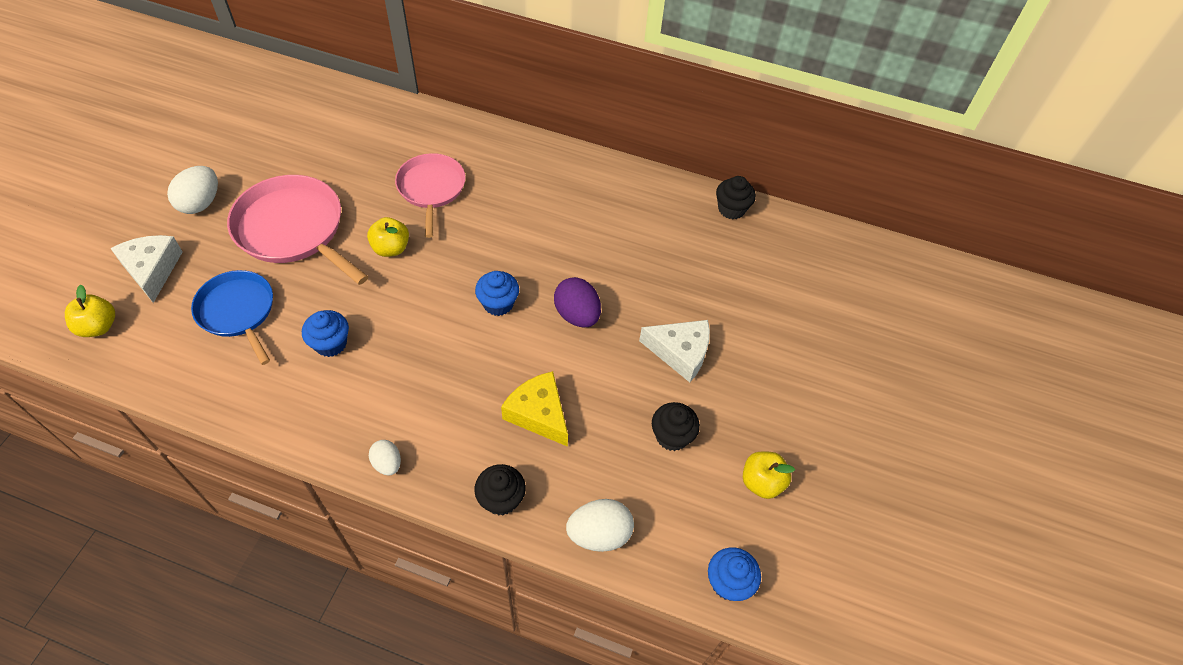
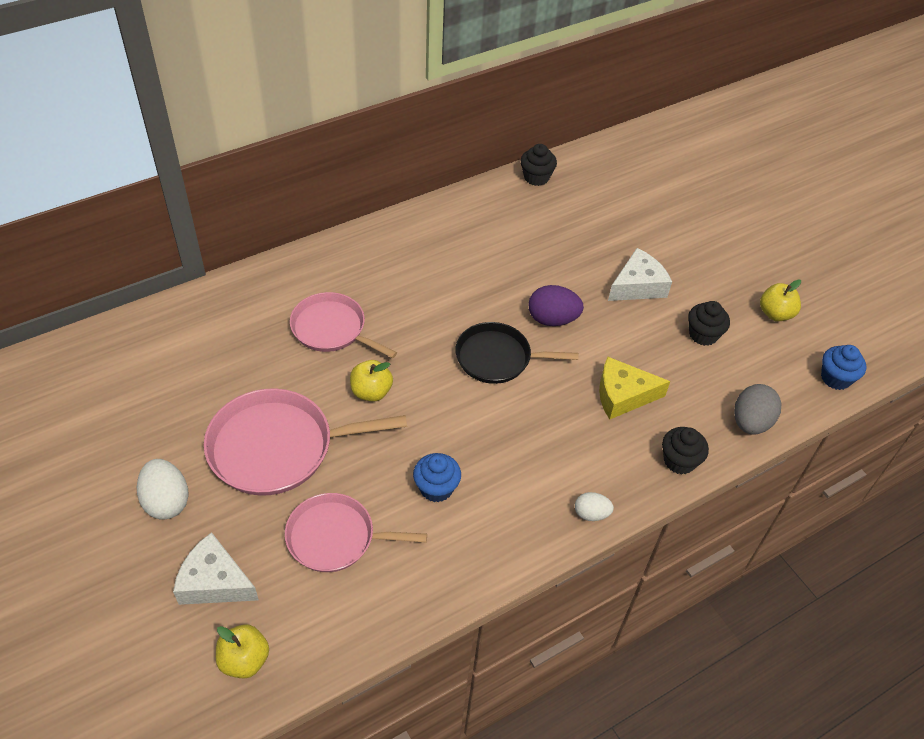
camera: 50 degrees left, 5 degrees down
(238, 312) = (336, 537): blue pan -> pink pan
(498, 303) = (497, 358): blue cupcake -> black pan
(599, 534) = (750, 422): white egg -> grey egg

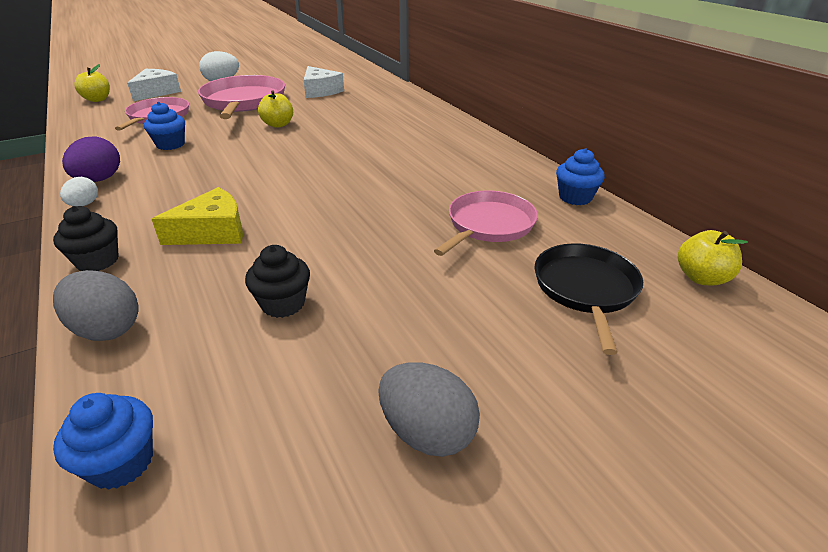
camera: 95 degrees right, 15 degrees down
(332, 329) = (347, 112): pink pan -> pink pan (488, 225)
(497, 358) = (294, 169): black pan -> black pan (585, 289)
(536, 177) = (575, 197): black cupcake -> blue cupcake
(552, 319) = (338, 197): purple egg -> purple egg (99, 180)
(623, 395) = (212, 231): yellow cheese -> yellow cheese turned 60 degrees clockwise
(637, 286) = (385, 256): white cheese -> white cheese (320, 91)
(775, 314) = (305, 397): yellow apple -> yellow apple (701, 278)
(782, 267) = (427, 432): none -> grey egg

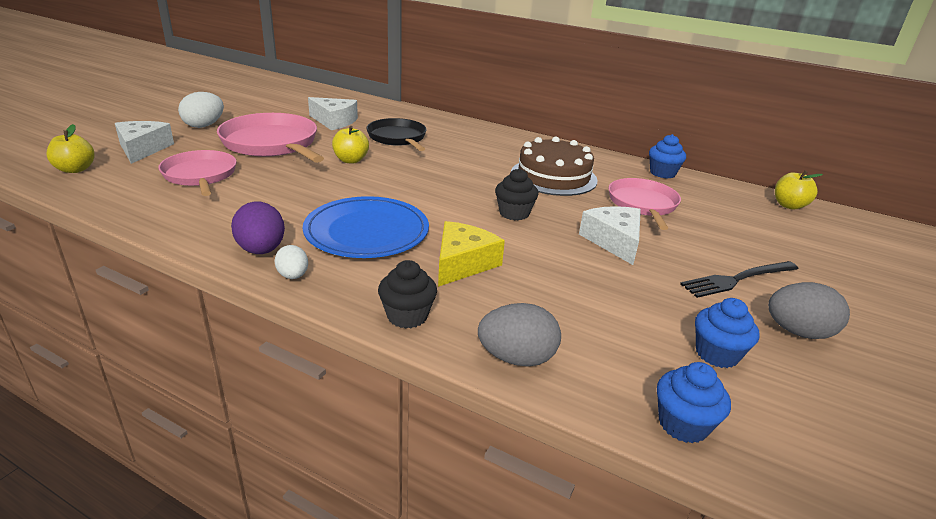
camera: 35 degrees left, 5 degrees down
(170, 144) = (273, 200): blue cupcake -> blue cupcake (717, 354)
(189, 185) = (367, 232): none -> blue plate
(283, 304) = (607, 295): black cupcake -> black cupcake (514, 213)
(386, 253) = (614, 241): none -> white cheese
(436, 174) = (553, 176): none -> brown cake
(458, 340) = (737, 279): none -> black fork
(585, 289) = (750, 229): black pan -> black pan (398, 138)

